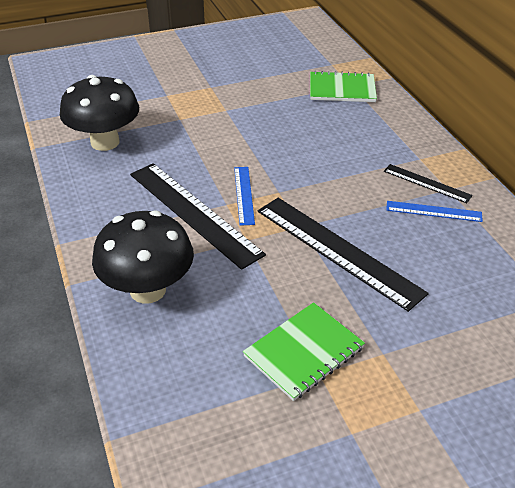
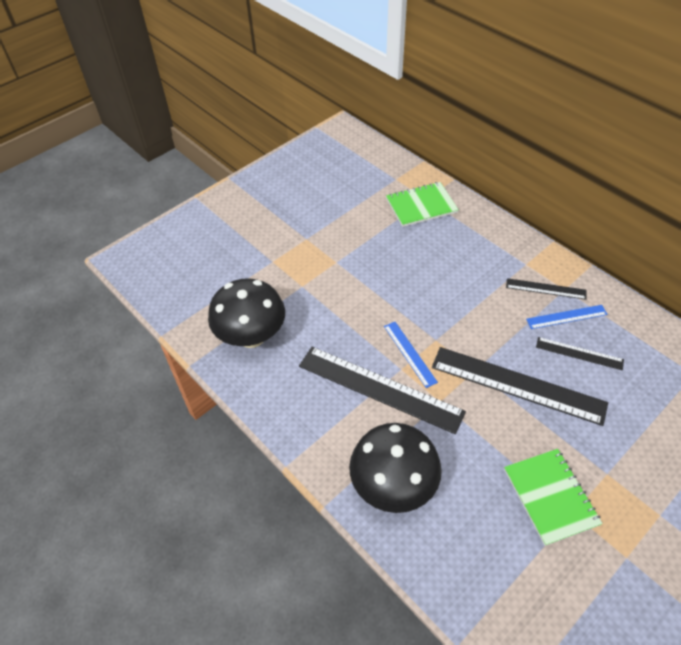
camera: 20 degrees left, 10 degrees up
(303, 352) = (550, 497): green notebook -> green notebook turned 45 degrees counterclockwise
(425, 244) = (579, 353): none -> black ruler

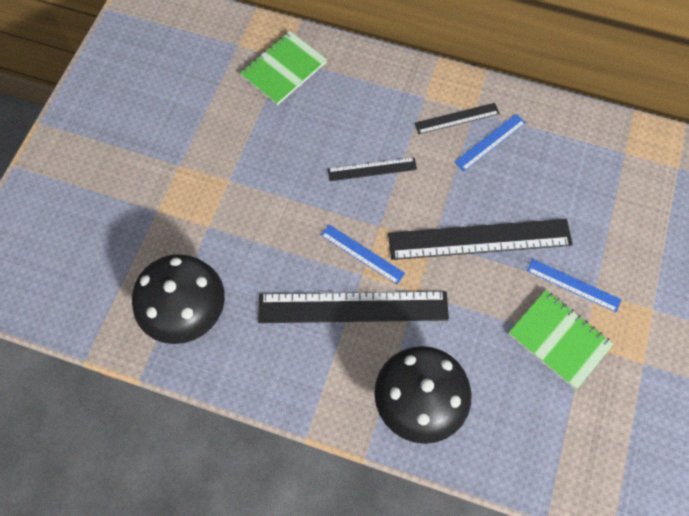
camera: 30 degrees left, 15 degrees up
(579, 353) = (519, 178): black ruler -> black ruler (372, 169)
(587, 458) = (573, 285): none -> blue ruler

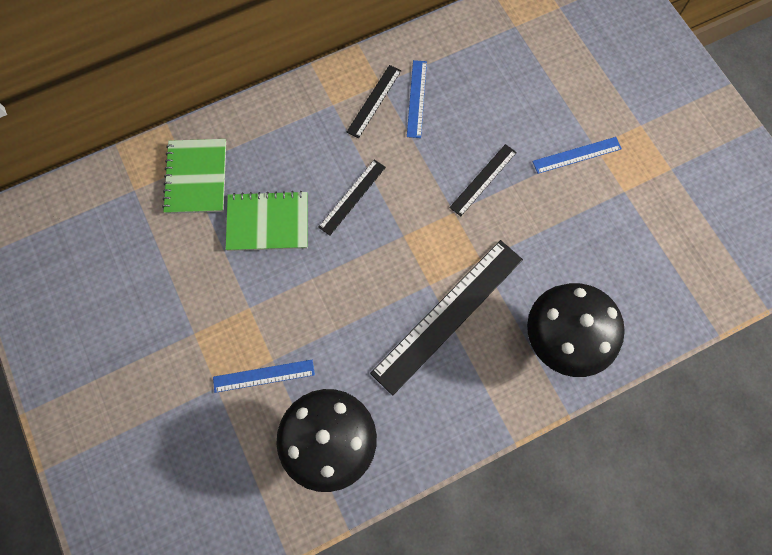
camera: 45 degrees left, 5 degrees up
(362, 254) = (413, 269): blue ruler -> blue ruler (263, 375)
(479, 239) = (483, 179): black ruler -> black ruler, size x0.51
(559, 340) = (606, 203): green notebook -> green notebook (268, 222)

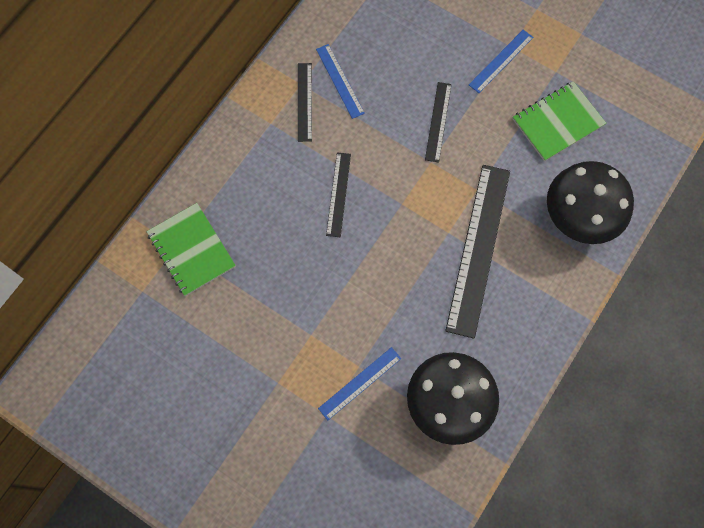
camera: 30 degrees left, 0 degrees up
(268, 222) = (280, 255): green notebook -> green notebook (558, 122)

